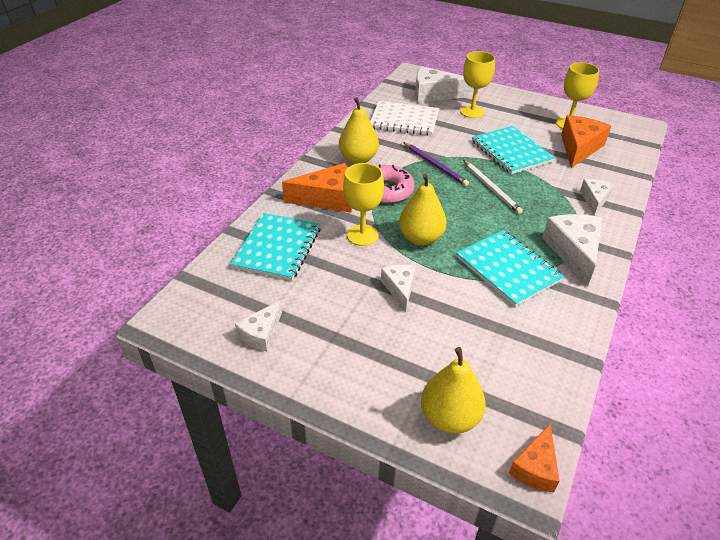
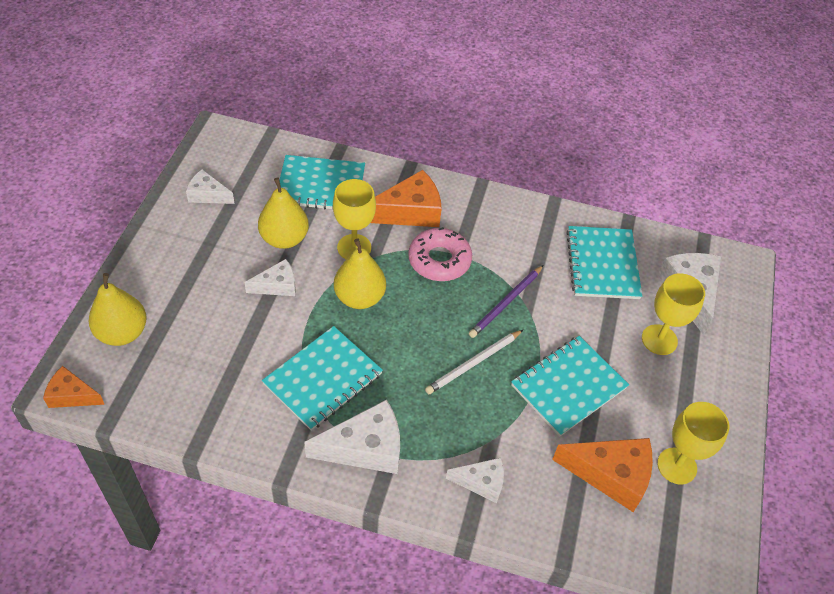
camera: 75 degrees right, 10 degrees up
(328, 199) = (409, 212): orange cheese -> orange cheese turned 90 degrees counterclockwise
(358, 159) = (495, 228): yellow pear -> yellow pear (284, 238)
(404, 120) = (602, 264): white notebook -> turquoise notebook

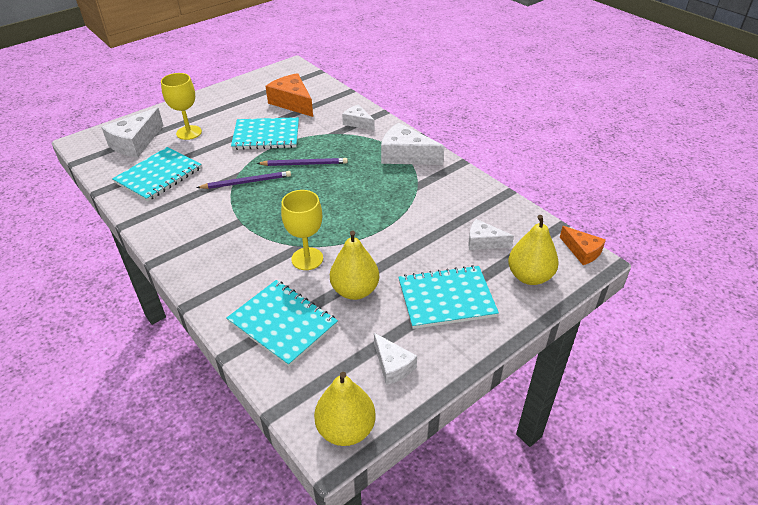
camera: 140 degrees left, 10 degrees down
(277, 285) = (389, 258): white cheese -> white cheese (483, 242)
(323, 379) = (403, 193): turquoise notebook -> turquoise notebook (446, 299)
(359, 297) = (336, 225): yellow pear -> yellow pear (346, 429)
(409, 212) = (236, 265): orange cheese -> none
(439, 260) = (256, 223): pink donut -> none
(473, 363) = (304, 164): white pencil -> purple pencil
(677, 466) = (258, 94): yellow goblet -> none

